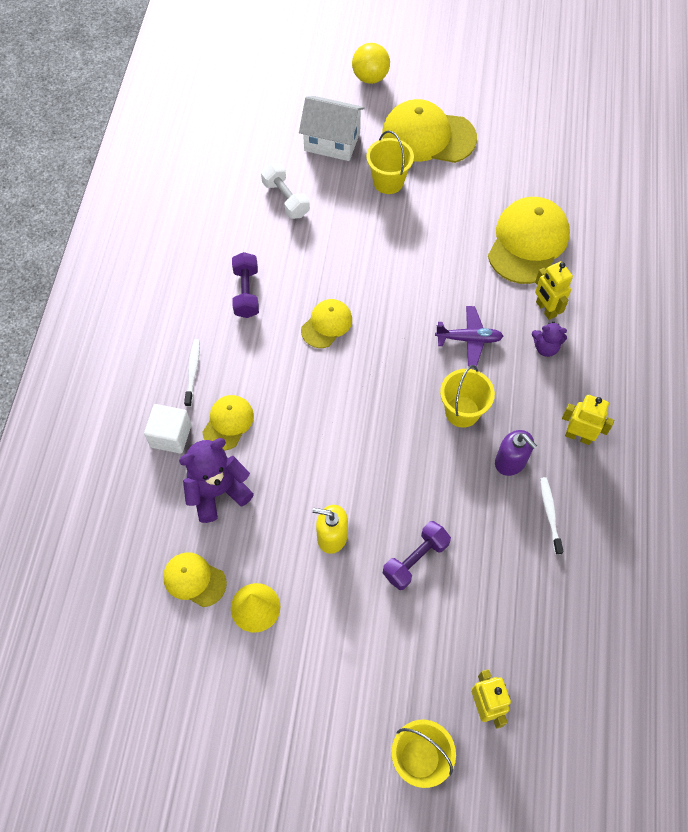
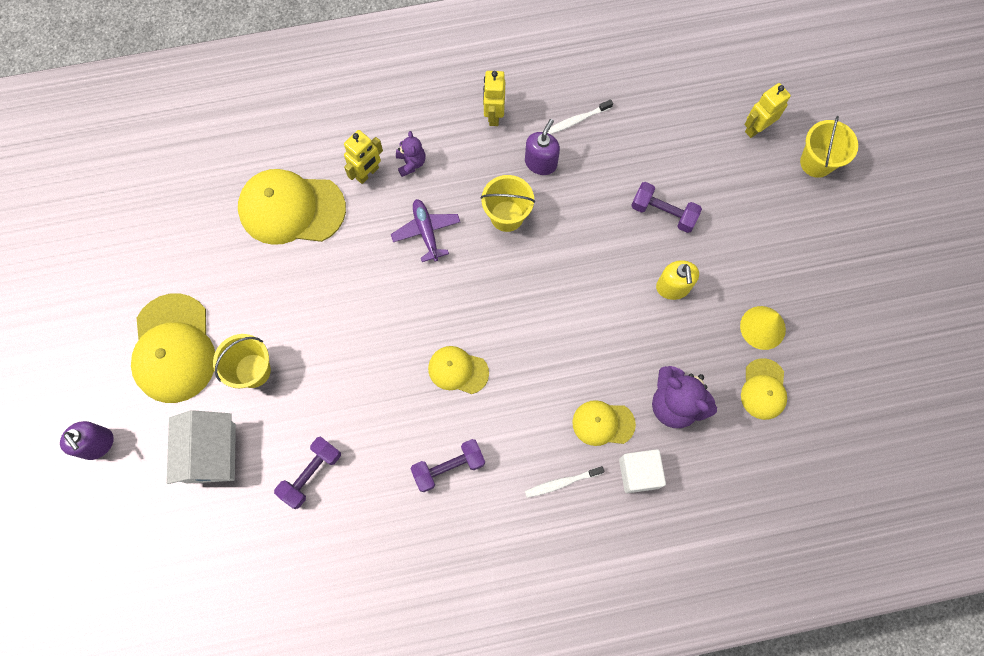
camera: 110 degrees left, 10 degrees up
(286, 199) = (311, 474): white dumbbell -> purple dumbbell
(370, 77) = (97, 444): yellow ball -> purple soap dispenser

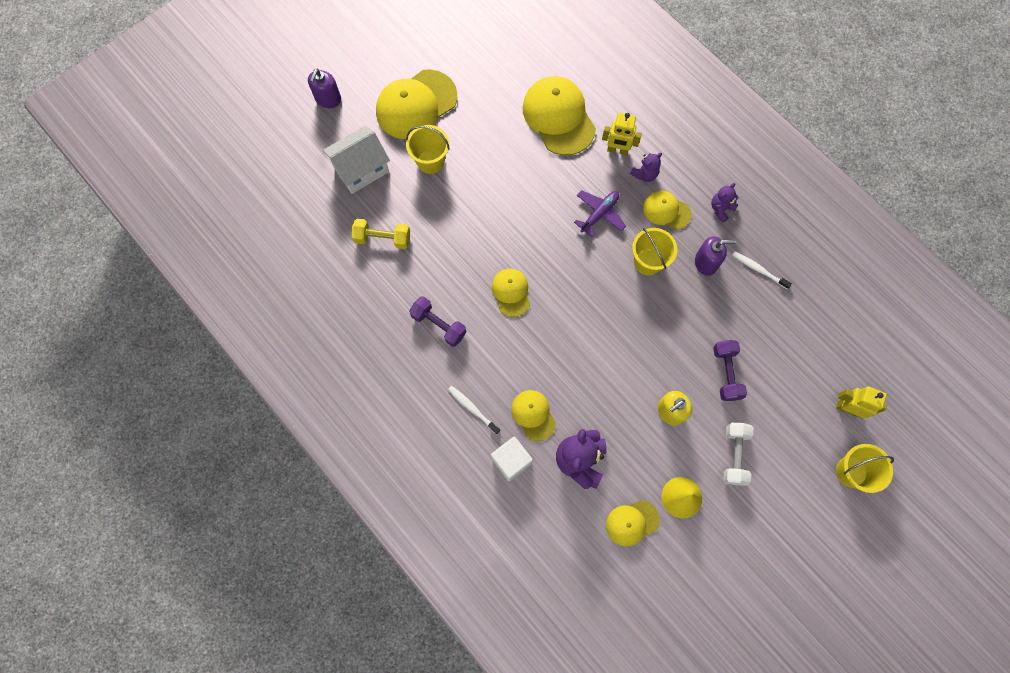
camera: 60 degrees right, 0 degrees up
(311, 474) = (382, 238): purple dumbbell -> yellow dumbbell
(464, 166) = (666, 211): none -> yellow cap
(494, 115) = (721, 209): yellow robot -> purple teddy bear
(747, 254) = (734, 455): none -> white dumbbell

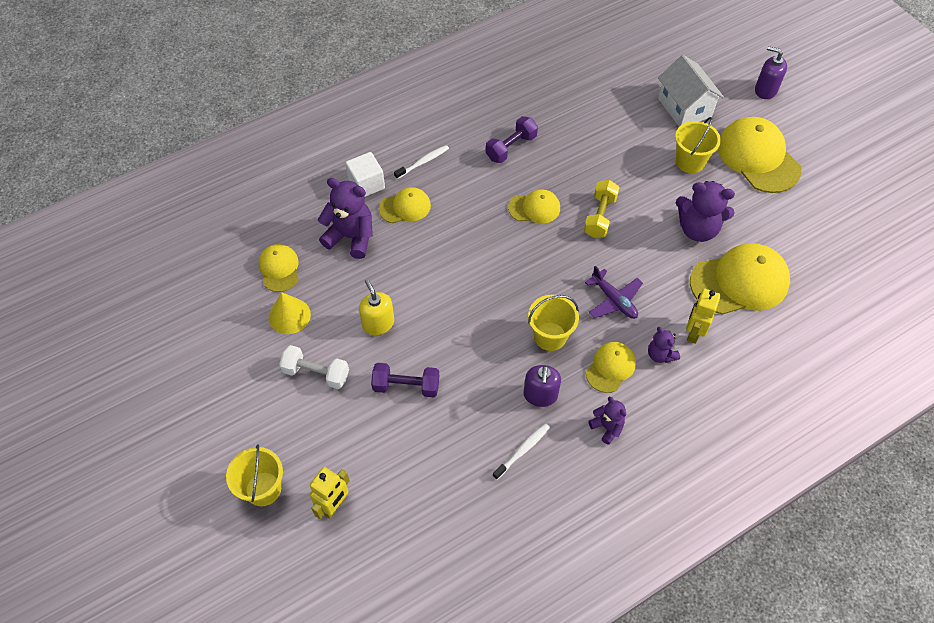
camera: 100 degrees right, 15 degrees down
(382, 238) = (607, 116): yellow dumbbell -> yellow dumbbell (600, 216)
(509, 151) = (697, 229): none -> purple teddy bear

